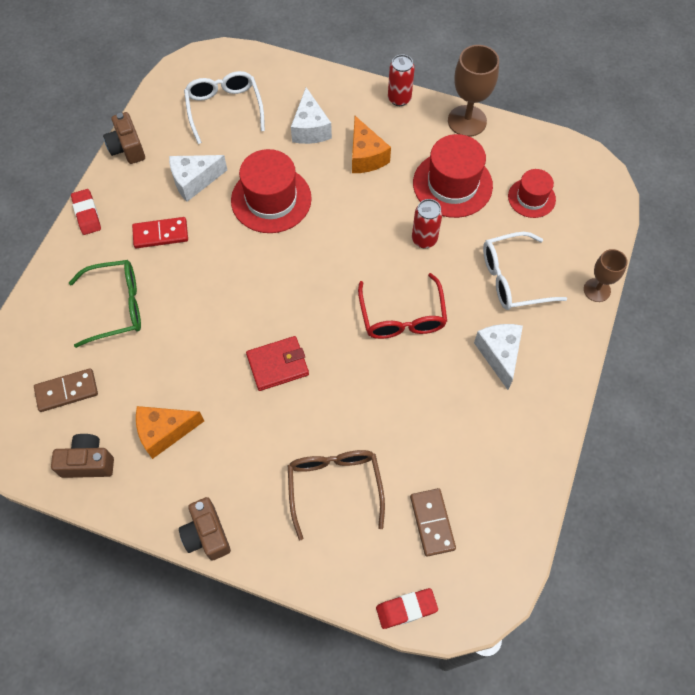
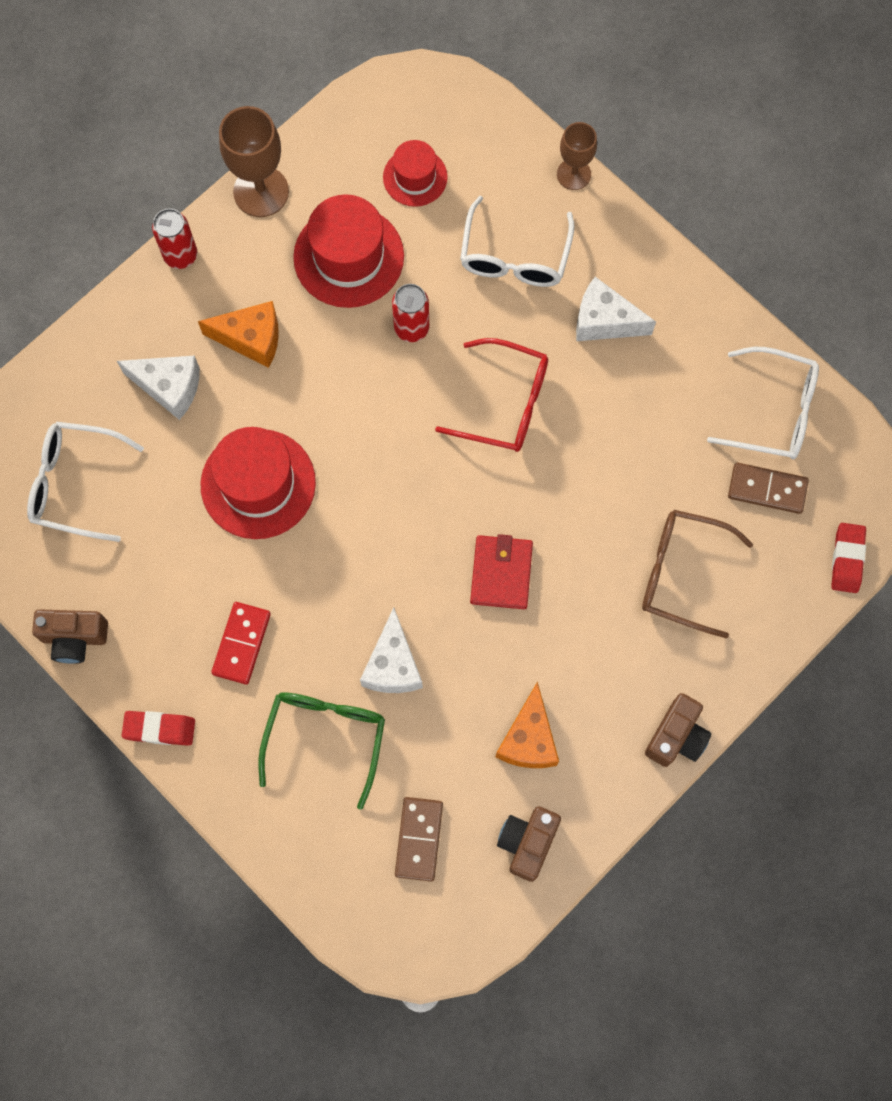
camera: 65 degrees left, 10 degrees up
(194, 181) = (178, 569): white cheese -> white cheese (392, 665)
(207, 534) = (676, 736): brown camera -> brown camera turned 60 degrees counterclockwise
(497, 502) = (774, 411): none -> white glasses

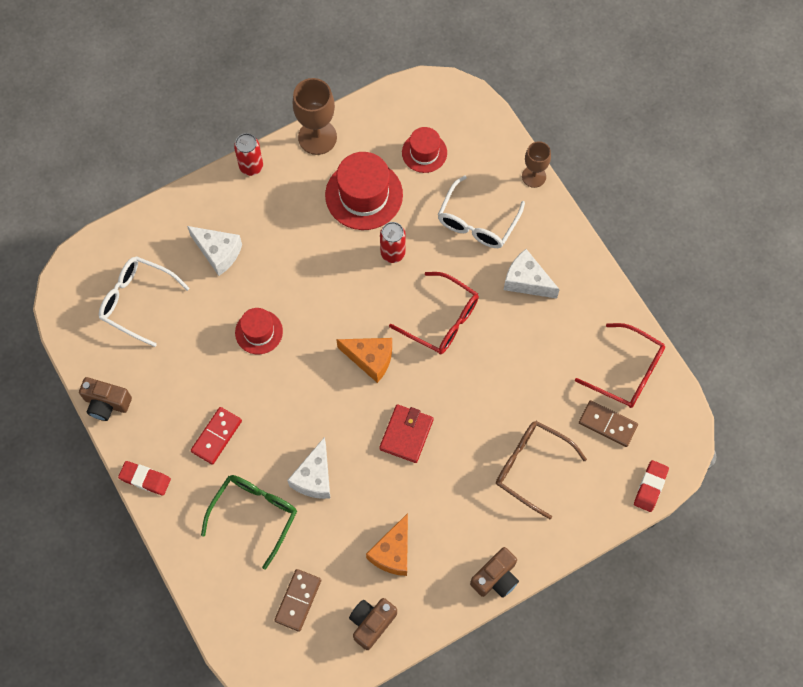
camera: 15 degrees right, 5 degrees down
(251, 339) = (282, 234): orange cheese -> orange cheese (370, 359)
(258, 484) = (259, 332): red hat -> red hat, size x0.59
(774, 411) = (627, 372): white glasses -> red glasses

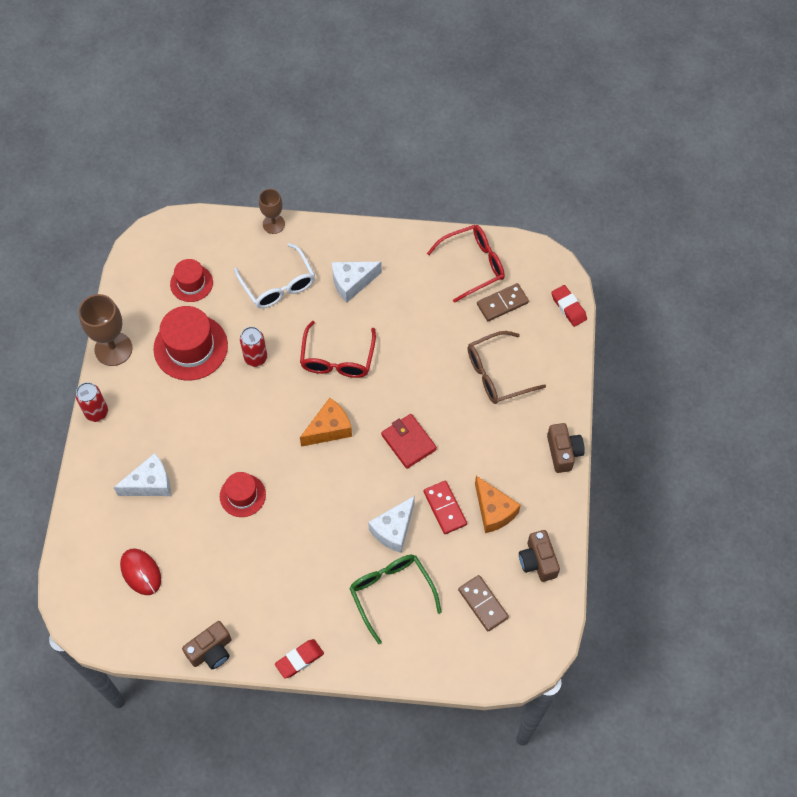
camera: 55 degrees left, 5 degrees down
(137, 301) = (141, 572): white glasses -> red mouse
(216, 436) = (305, 581): red domino -> red domino (445, 508)
(314, 477) = (393, 530): white cheese -> white cheese turned 75 degrees clockwise
(442, 320) = (337, 359): red glasses -> red glasses turned 120 degrees clockwise

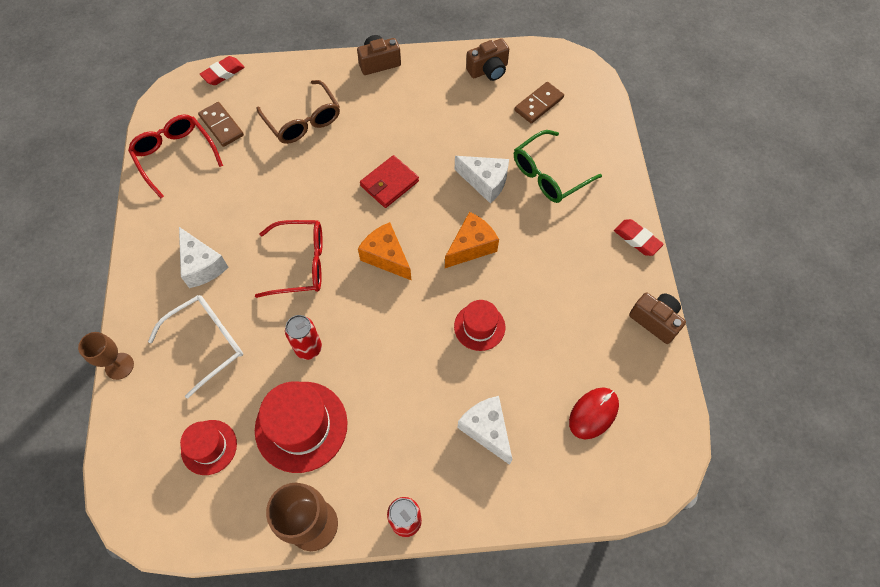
camera: 100 degrees left, 0 degrees up
(445, 508) = (453, 144): red domino -> none
(493, 511) = (448, 107): orange cheese -> orange cheese (471, 247)

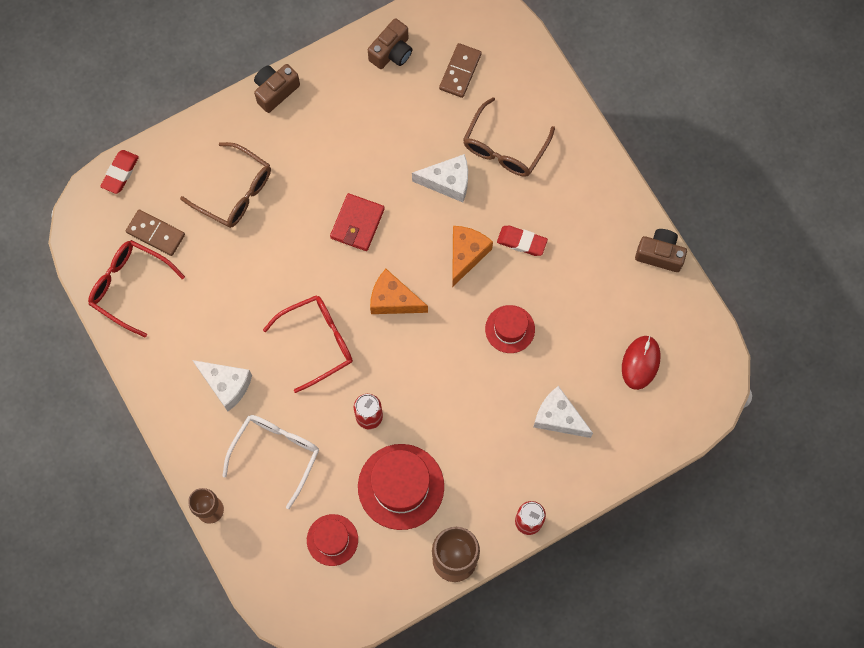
camera: 25 degrees left, 10 degrees up
(548, 175) = (504, 147): green glasses -> brown glasses
(637, 239) = (613, 180): red eraser -> red eraser (521, 242)

